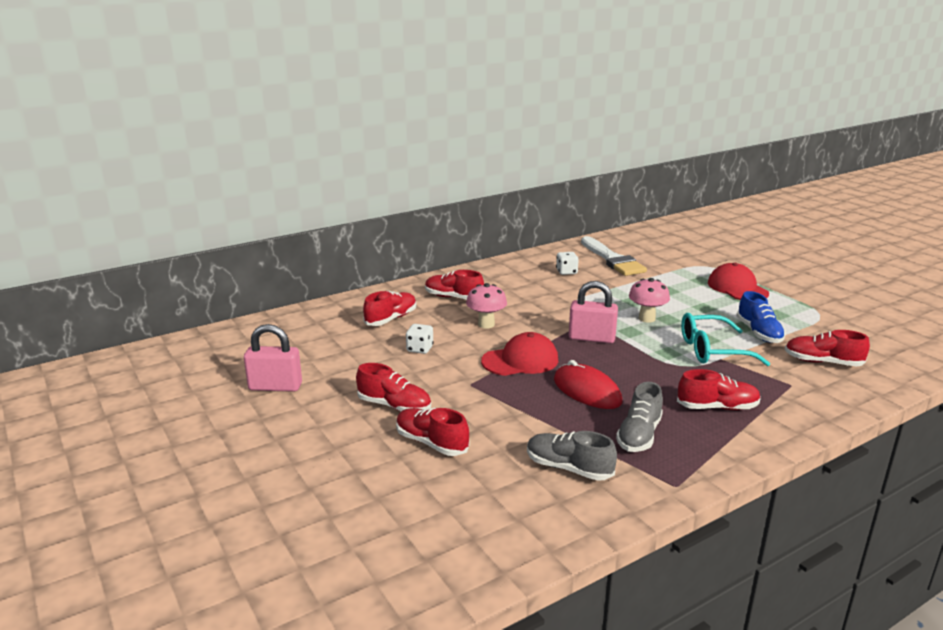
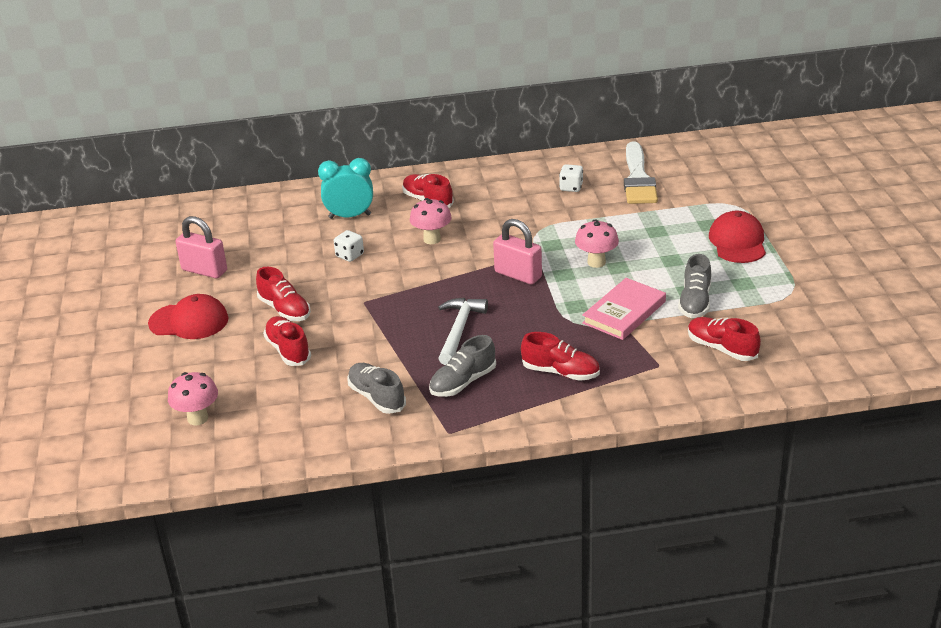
camera: 25 degrees right, 10 degrees up
(385, 538) = (198, 418): none -> pink mushroom
(391, 319) = (350, 216): red shoe -> turquoise clock
(520, 360) = (428, 286): red cap -> red cap (189, 321)
(587, 391) = (459, 330): red mouse -> white hammer
(713, 350) = (624, 312): turquoise glasses -> pink book
(758, 333) = (695, 302): blue shoe -> grey shoe

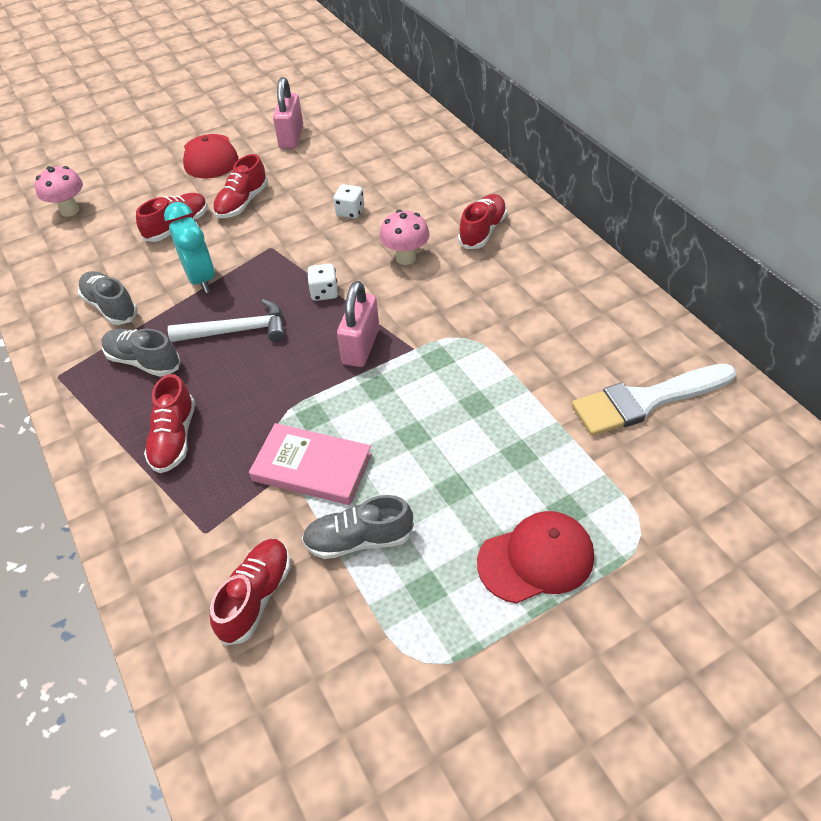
camera: 70 degrees right, 15 degrees up
(350, 216) = (423, 188): turquoise clock -> turquoise clock (201, 279)
(377, 397) = (111, 307): grey shoe -> grey shoe turned 75 degrees counterclockwise
(571, 187) = (581, 339): white dice -> white dice (324, 292)
(596, 262) = (415, 410): pink mushroom -> none

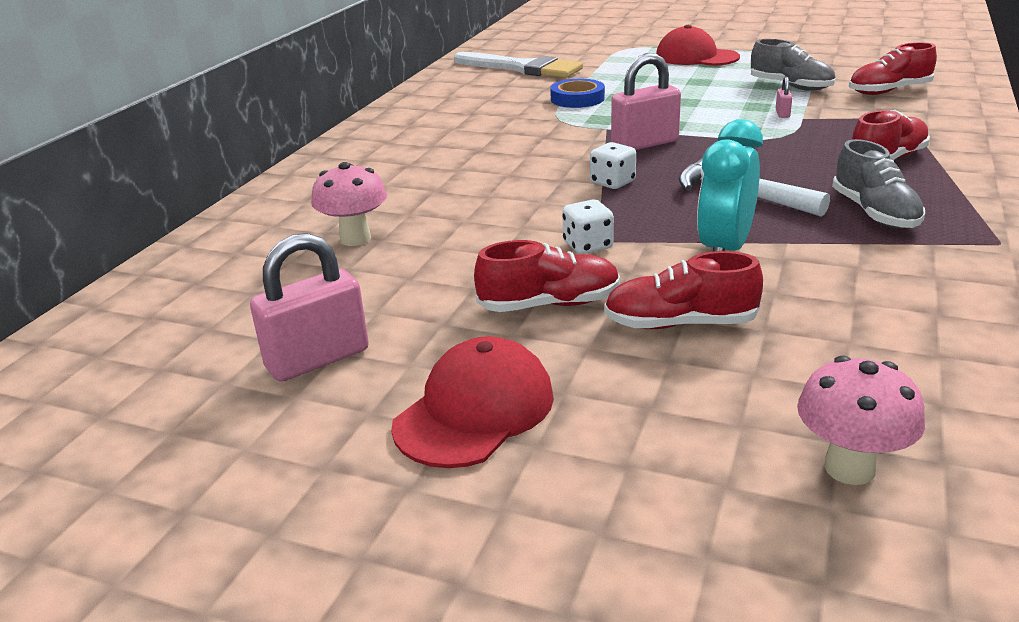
camera: 130 degrees left, 20 degrees down
(111, 307) = (878, 276): grey shoe -> none
(312, 467) = (782, 113): pink book -> pink padlock
(350, 212) = (458, 227): white dice -> white dice (587, 246)
(405, 258) = (495, 172): pink mushroom -> pink mushroom (355, 239)
(482, 231) = (398, 159): red shoe -> none
(503, 377) = (577, 99): none -> blue tape

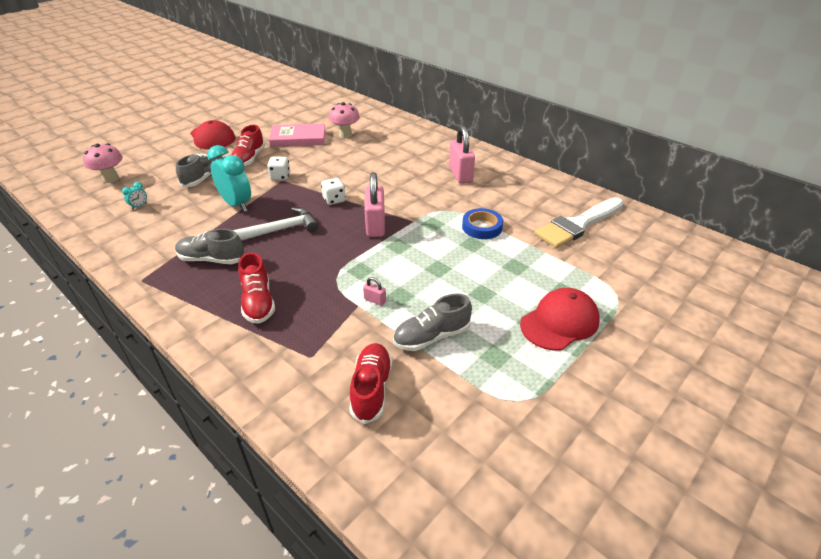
camera: 110 degrees right, 10 degrees up
(318, 359) = (269, 121): pink padlock -> pink padlock (460, 174)
(403, 283) = (298, 138): none -> pink book
(680, 324) = (204, 178): red shoe -> grey shoe
(872, 349) = (139, 206): none -> turquoise clock

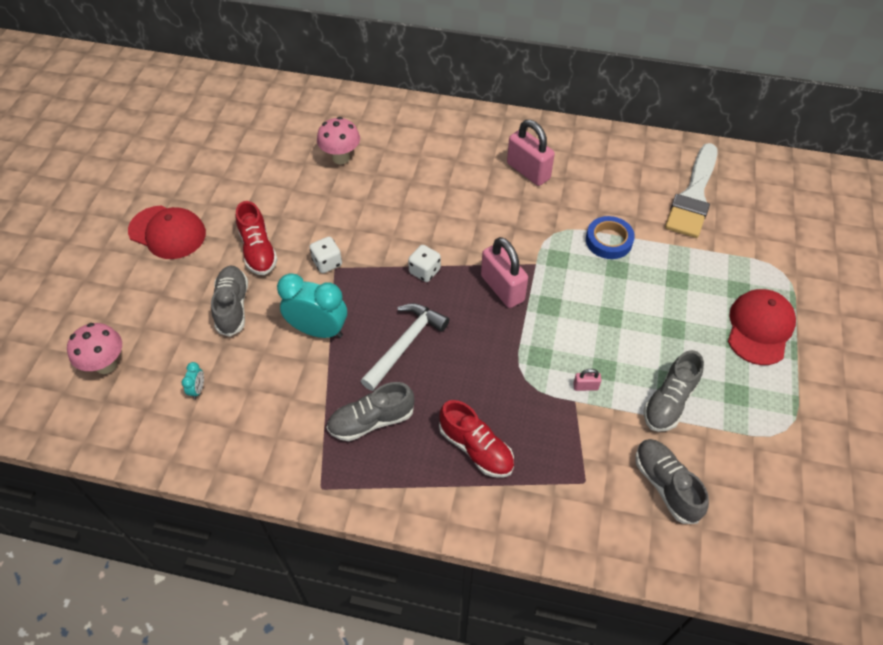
camera: 30 degrees left, 15 degrees up
(298, 138) = (286, 188): pink book -> none
(371, 389) = (666, 485): red shoe -> grey shoe

